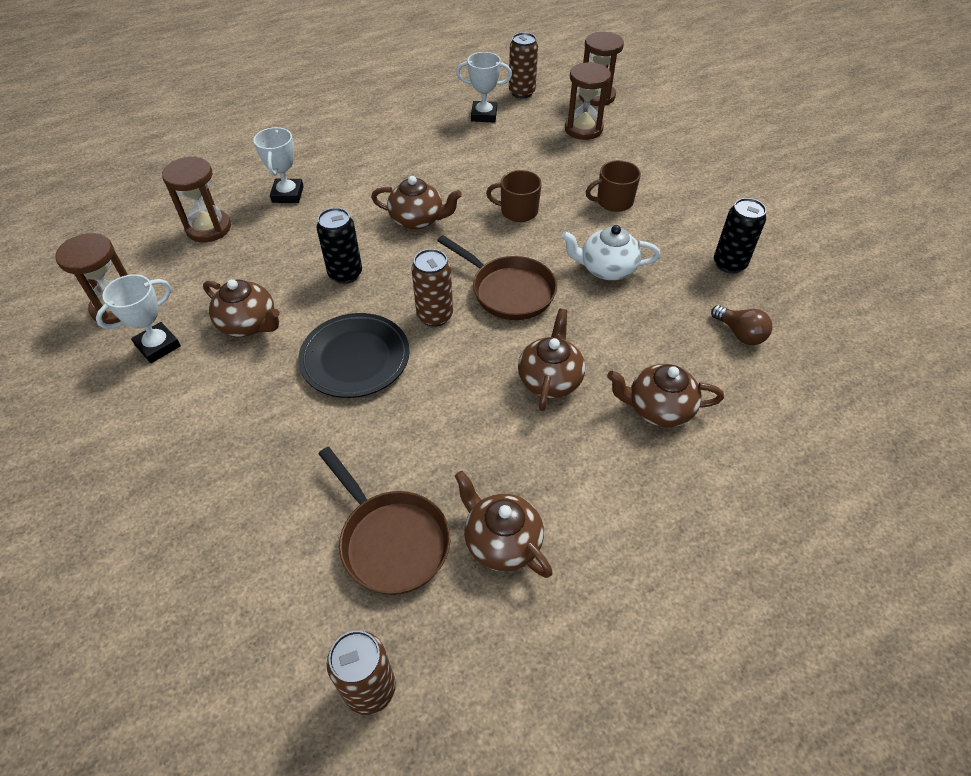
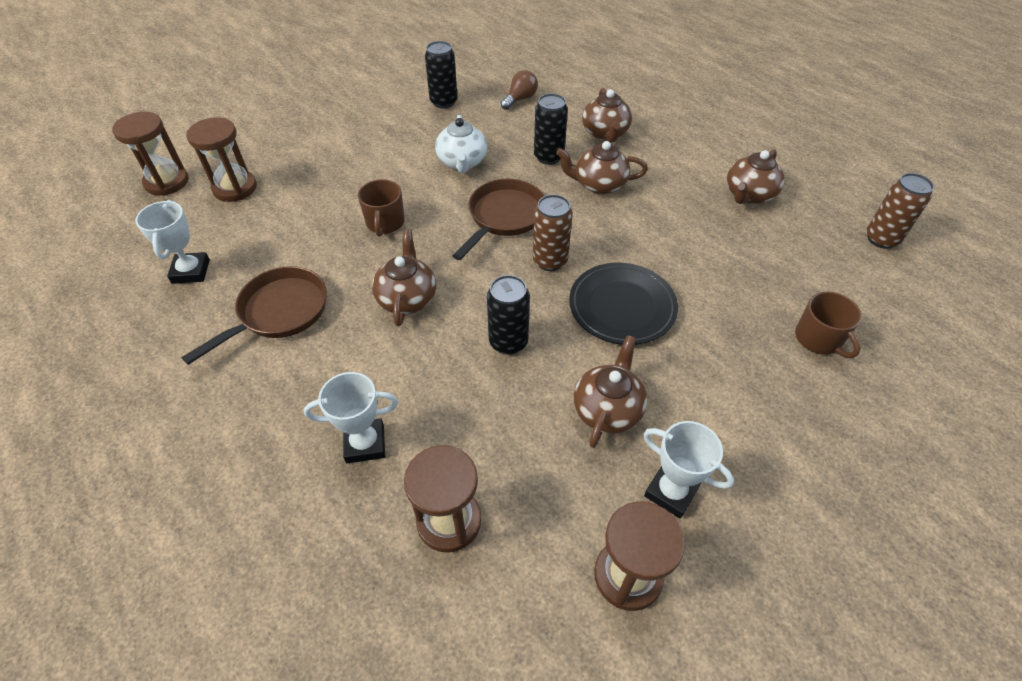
camera: 100 degrees left, 0 degrees up
(391, 541) = (781, 248): brown pan -> brown pan (279, 312)
(521, 92) = (142, 243): brown can -> none
(610, 342) = (548, 157): none -> black can
(613, 201) = (365, 162): brown mug -> brown mug (818, 339)

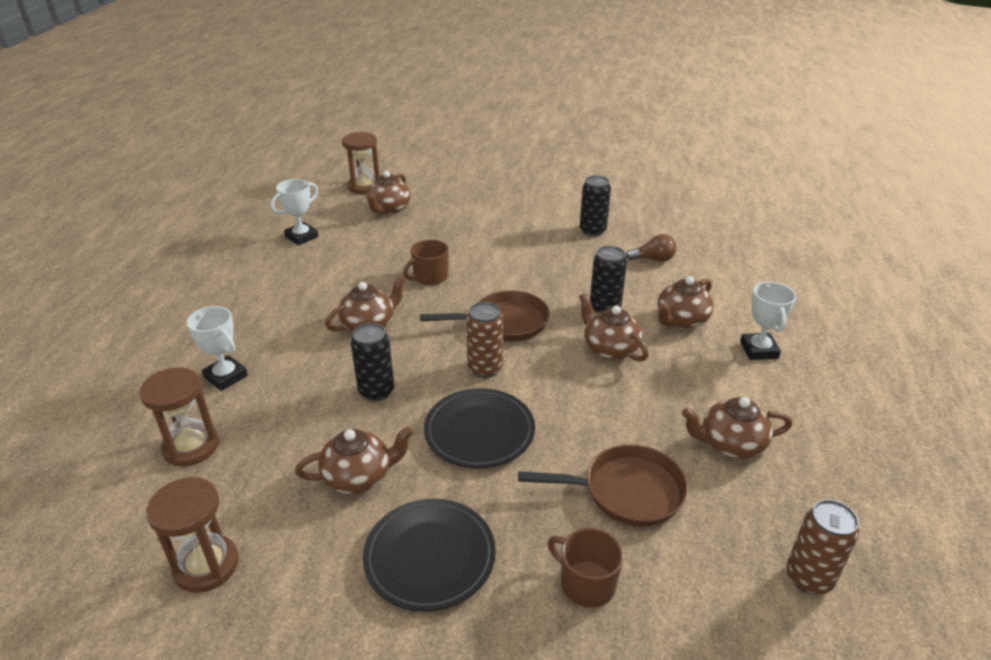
camera: 50 degrees right, 15 degrees down
(235, 188) = (389, 209): brown hourglass -> brown teapot
(279, 312) = (302, 284): brown pan -> brown pan (626, 492)
(462, 162) = (537, 273): white teapot -> none
(671, 492) = (305, 555): white trophy -> white trophy (759, 350)
(733, 410) = (430, 557): none -> black plate
(818, 339) = (586, 583): brown mug -> brown mug turned 105 degrees clockwise

